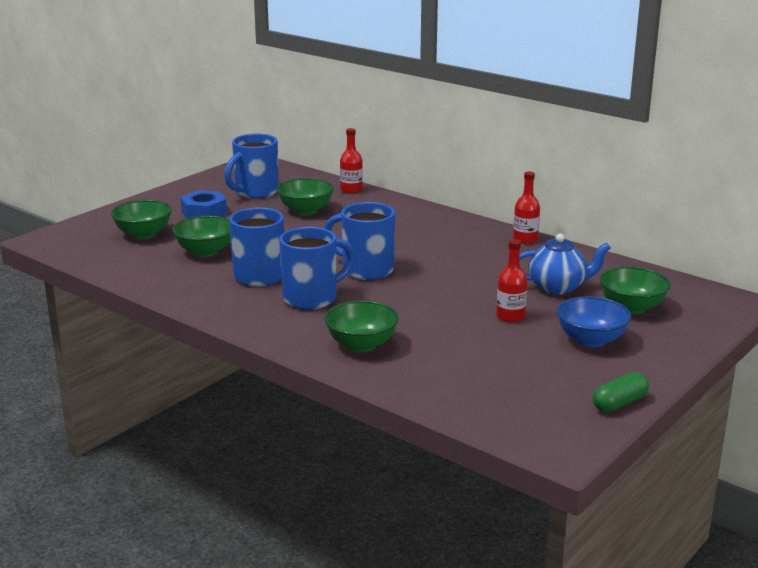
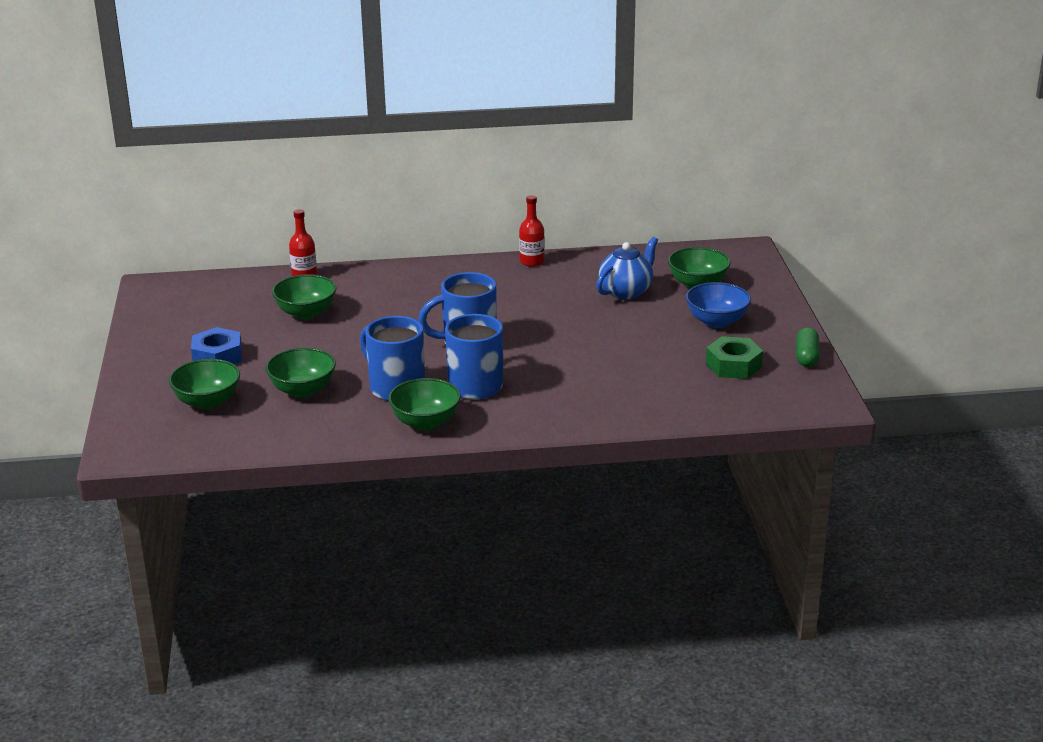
camera: 45 degrees left, 5 degrees up
(255, 192) = (220, 316): blue mug -> none
(361, 345) = (584, 402): green bowl -> green bowl (425, 422)
(510, 316) = (638, 329): red bottle -> none
(536, 378) = (733, 365): none -> green nut

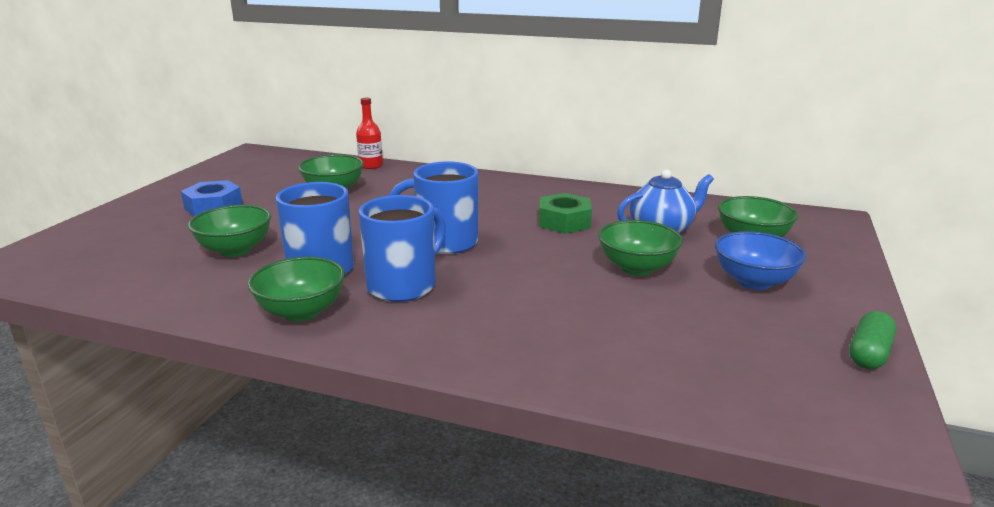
camera: 25 degrees right, 5 degrees down
(207, 402) = (143, 240): green bowl -> green bowl (637, 268)
(532, 261) = (583, 189): red bottle -> none
(733, 365) = (748, 339): green nut -> green nut (564, 221)

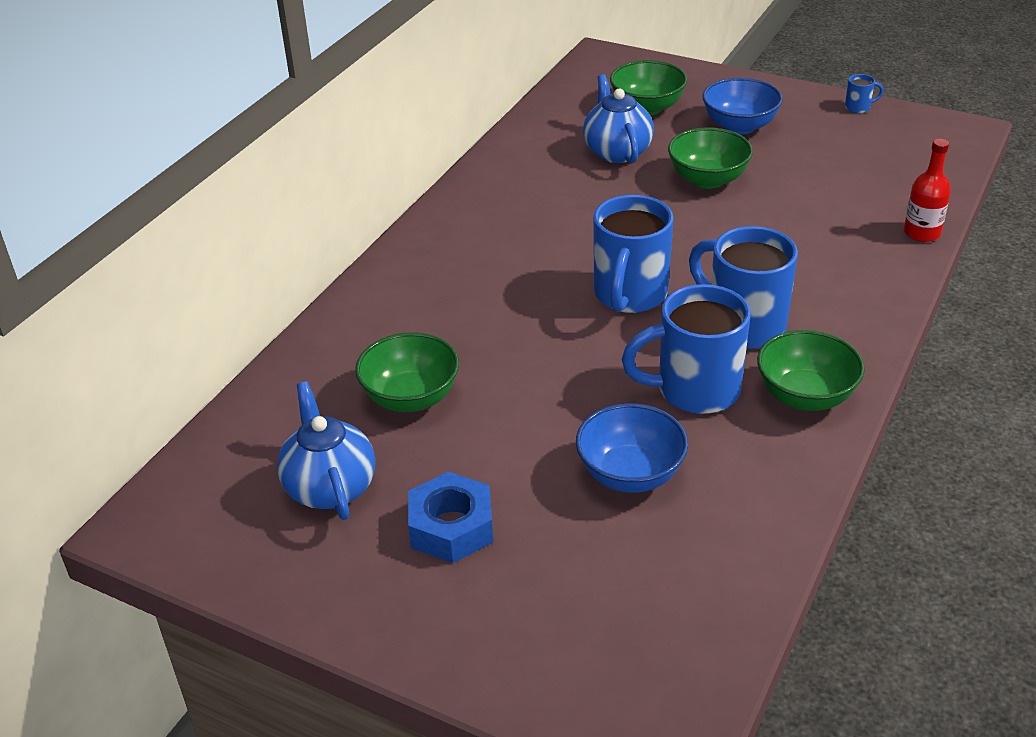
camera: 80 degrees left, 15 degrees up
(235, 250) = (630, 474): green bowl -> blue bowl
(261, 180) = (330, 487): none -> blue teapot
(371, 165) = (301, 364): red bottle -> red bottle (922, 233)
(564, 221) = (580, 207): green nut -> none
(869, 353) = (858, 107): green capsule -> blue mug

